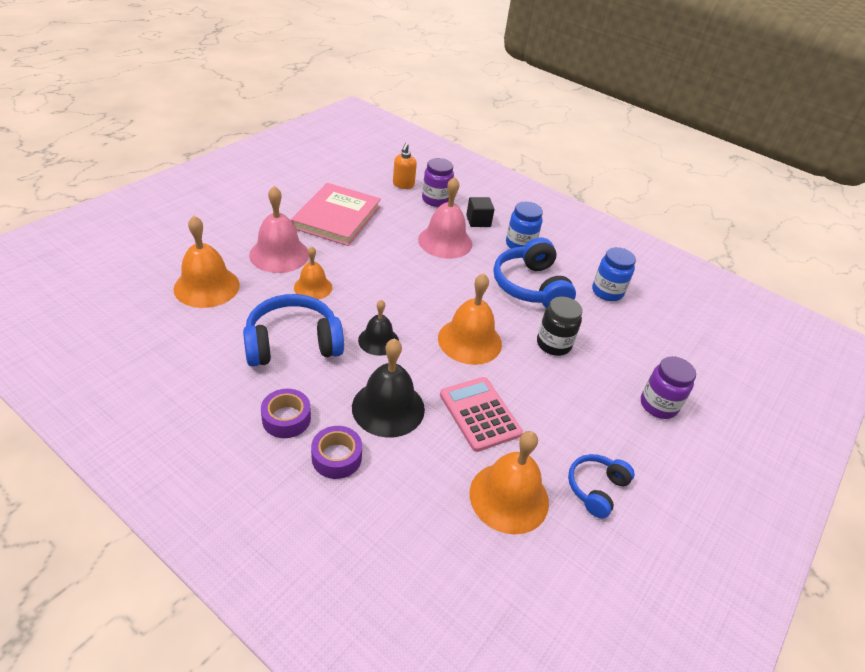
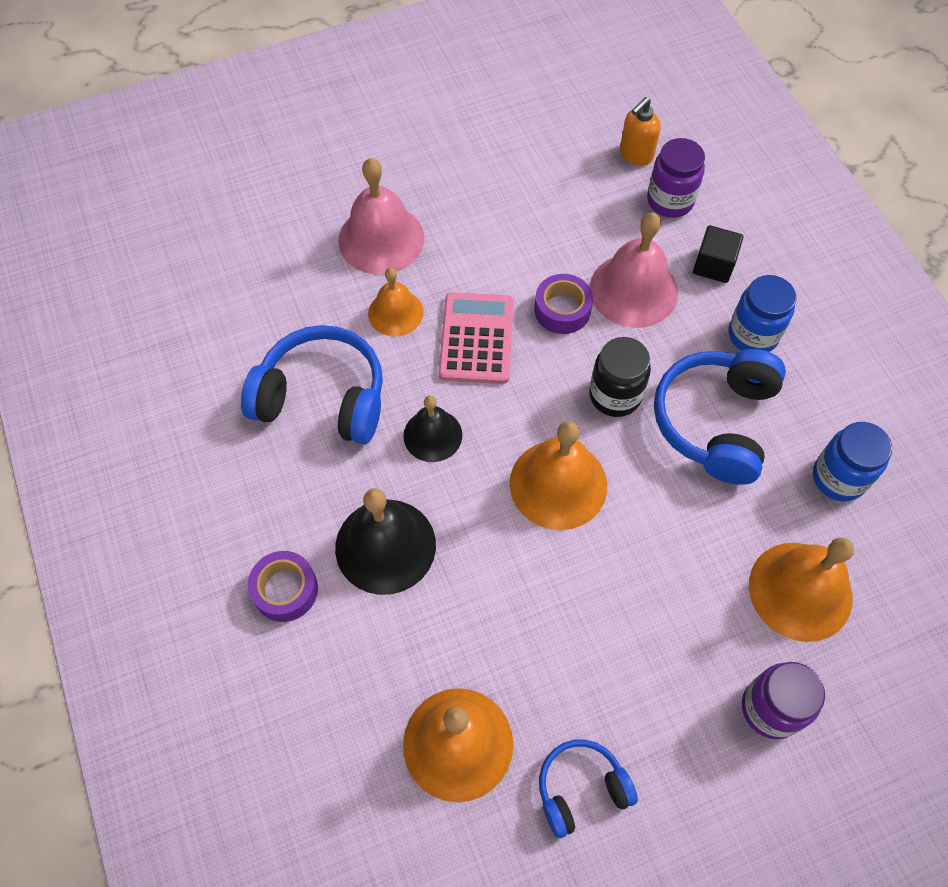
camera: 35 degrees right, 20 degrees up
(206, 286) = (264, 265): orange bell -> orange bell (800, 591)
(286, 419) = (257, 509): purple tape -> purple tape (562, 310)
(337, 217) = (497, 193): pink book -> none
(479, 414) = (497, 607): pink calculator -> pink calculator (476, 339)
(553, 344) = (680, 539): black jar -> black jar (615, 395)

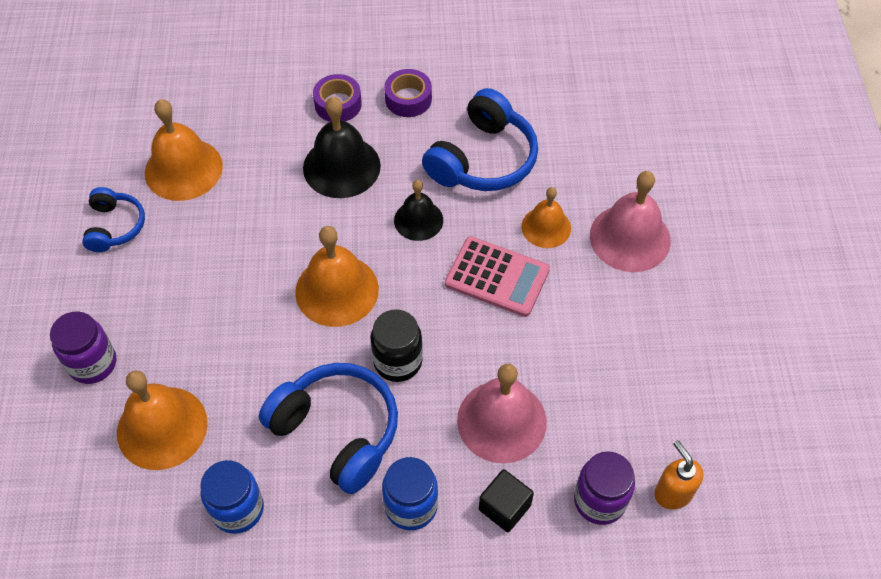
camera: 110 degrees right, 5 degrees down
(562, 310) = (502, 353): purple tape -> purple tape (408, 99)

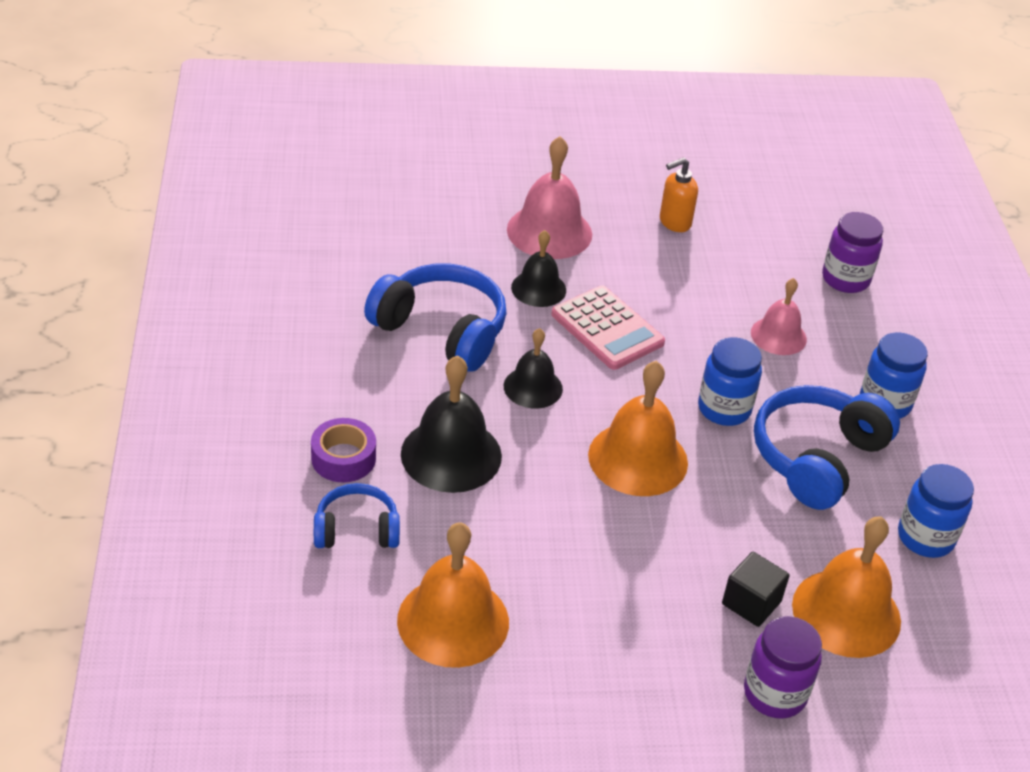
camera: 95 degrees left, 15 degrees down
(114, 226) = (556, 693): blue headphones -> blue headphones (356, 530)
(398, 361) = (724, 409): black jar -> blue jar
(408, 99) = (340, 391): purple tape -> none
(497, 277) = (607, 329): pink calculator -> pink calculator turned 120 degrees clockwise
(501, 421) = (778, 336): pink bell -> pink bell, size x0.62
(504, 507) = (868, 339): black cube -> black cube (751, 603)
(546, 227) = (538, 288): orange bell -> black bell
(673, 493) = (826, 236): orange soap dispenser -> orange soap dispenser (674, 222)

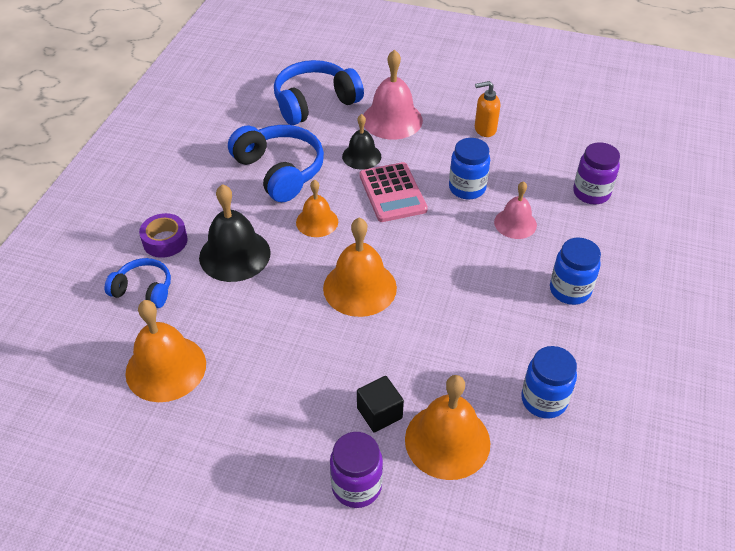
camera: 25 degrees right, 5 degrees up
(533, 387) = (317, 222): black bell -> orange bell
(724, 409) = (443, 267): blue jar -> blue jar (467, 188)
(817, 458) = (493, 319): blue headphones -> blue headphones (315, 103)

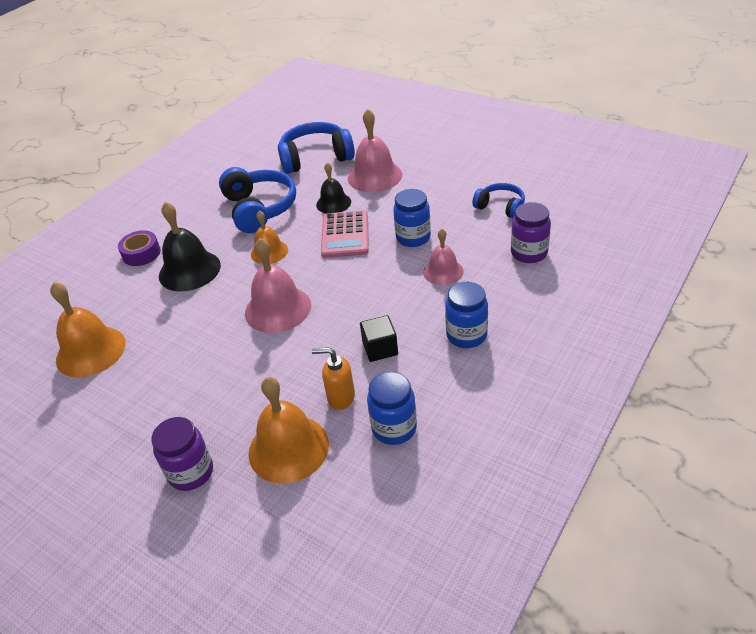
camera: 20 degrees right, 5 degrees down
(143, 290) = (105, 289): blue headphones -> blue headphones (500, 207)
(359, 287) = (278, 309): orange bell -> pink bell
(379, 413) = (241, 415): black cube -> black cube (380, 348)
(484, 129) = (453, 190): orange soap dispenser -> orange soap dispenser (340, 397)

